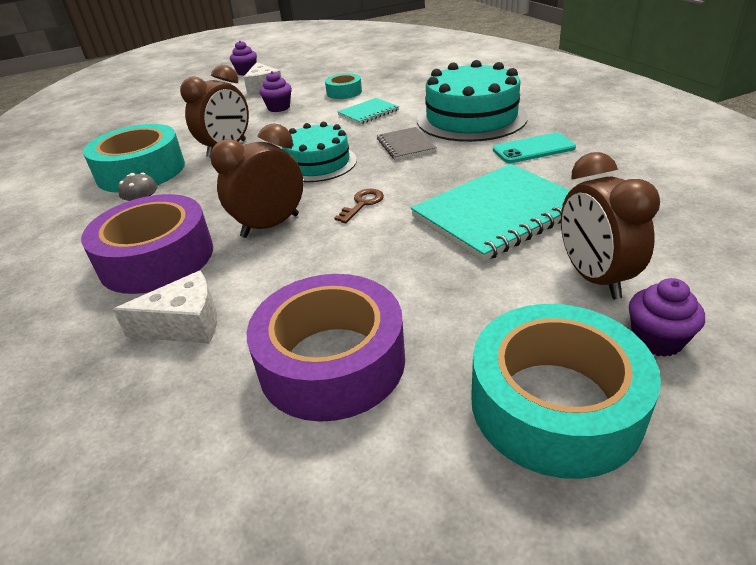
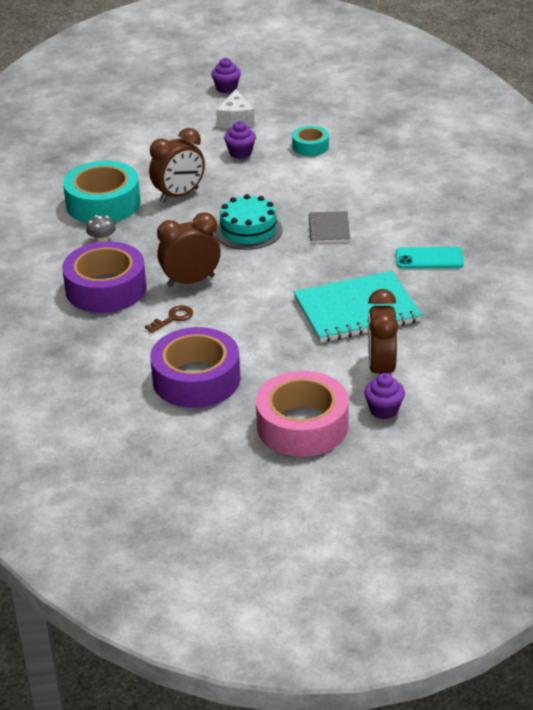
camera: 15 degrees right, 0 degrees up
(185, 324) = (117, 339): white cheese -> none
(362, 204) = (265, 278): brown key -> brown key (173, 318)
(368, 113) = (318, 181): turquoise notebook -> none
(471, 118) = (404, 211): turquoise cake -> none
(555, 404) = (302, 426): turquoise tape -> pink tape

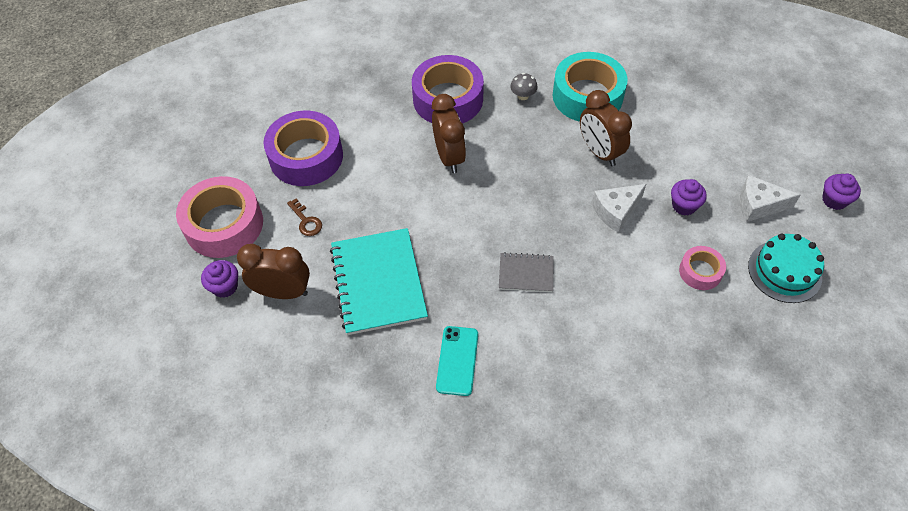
camera: 95 degrees right, 20 degrees up
(173, 318) = (395, 143): brown key -> brown key (306, 221)
(248, 230) = (529, 204): turquoise cake -> turquoise cake (784, 271)
(251, 185) = (616, 211): none -> white cheese
(310, 146) = (700, 271): turquoise tape -> pink tape

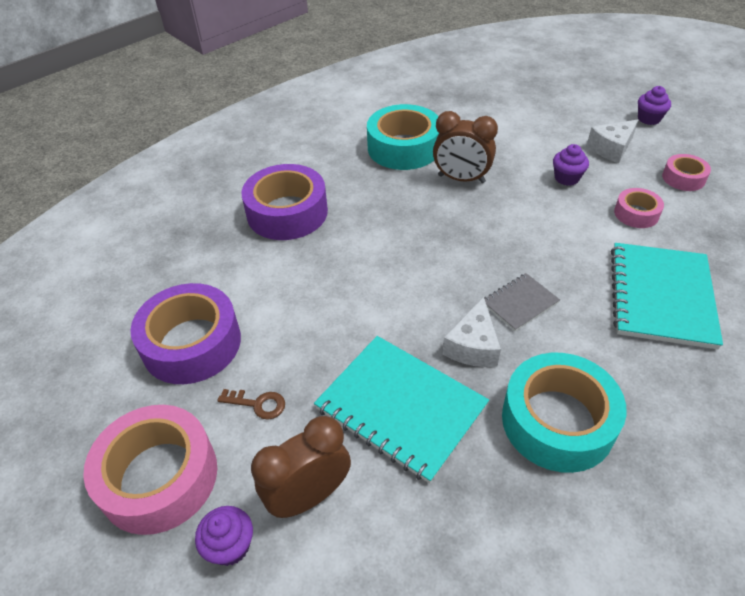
camera: 40 degrees left, 10 degrees down
(449, 157) = (341, 255): brown clock -> none
(457, 360) = (557, 421): turquoise phone -> turquoise tape
(523, 96) = (351, 175): grey mushroom -> none
(616, 211) = (526, 211): white cheese -> white cheese (473, 346)
(631, 342) = (661, 296): none -> turquoise notebook
(784, 271) = (683, 178): turquoise cake -> pink tape

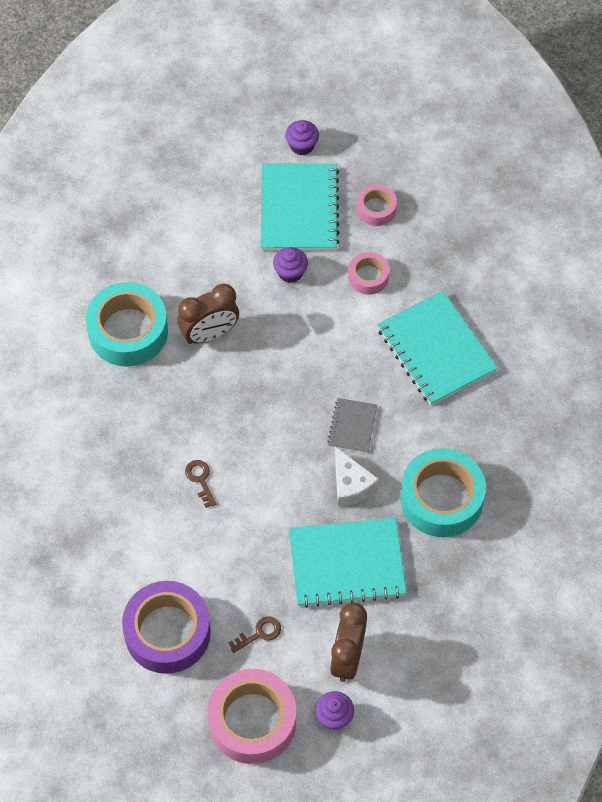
camera: 45 degrees left, 15 degrees up
(287, 212) = (106, 474): purple tape -> none
(349, 258) = (200, 479): none -> brown key
(611, 148) = (299, 209): white cheese -> turquoise notebook

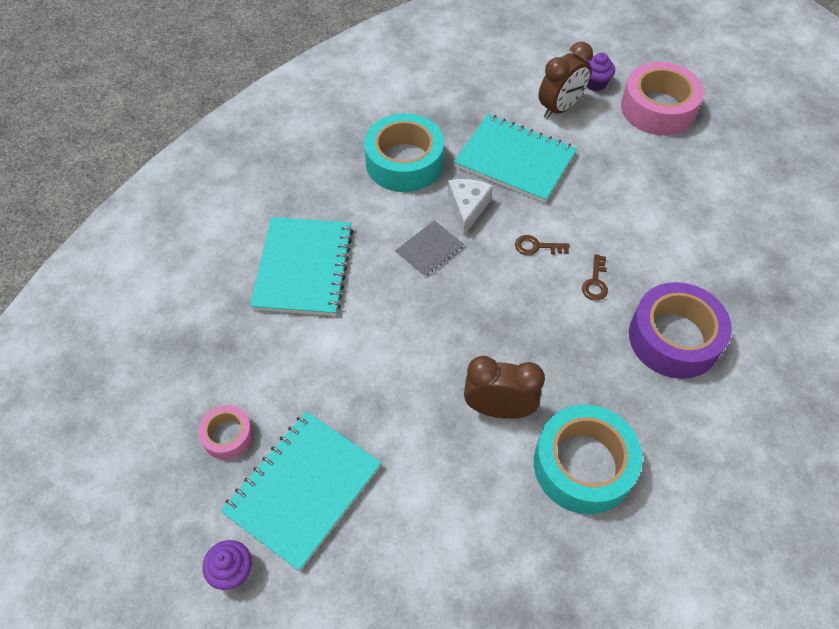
camera: 145 degrees left, 5 degrees down
(167, 632) = (693, 190): purple tape -> purple tape (674, 338)
(259, 633) = (617, 153): brown key -> brown key (536, 247)
(290, 272) = (370, 422): purple cupcake -> none
(368, 277) = (300, 369): pink tape -> none

